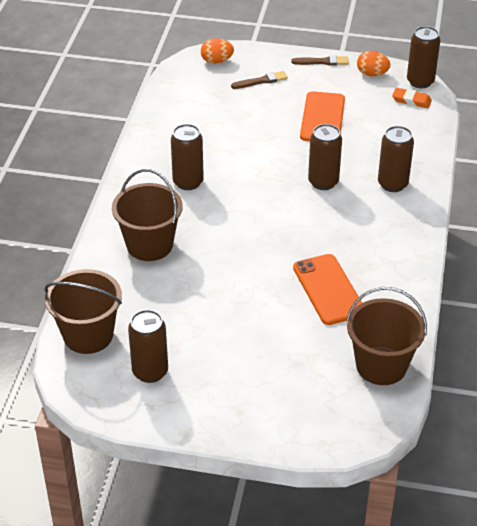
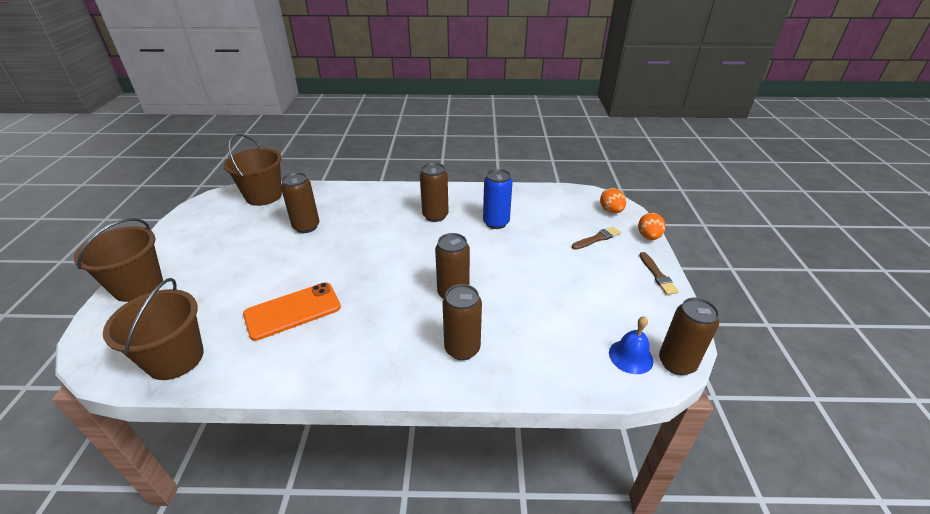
camera: 80 degrees right, 5 degrees down
(149, 245) = (357, 208): brown bucket -> brown bucket (138, 286)
(150, 372) = (218, 225): brown can -> brown can (306, 227)
(215, 140) = (496, 223): none -> blue can
(261, 81) = (597, 238): brown brush -> brown brush turned 90 degrees counterclockwise
(322, 118) = (558, 284): orange phone -> none
(372, 74) = (662, 316): orange egg -> orange egg (648, 237)
(411, 100) = (630, 356): orange eraser -> blue bell

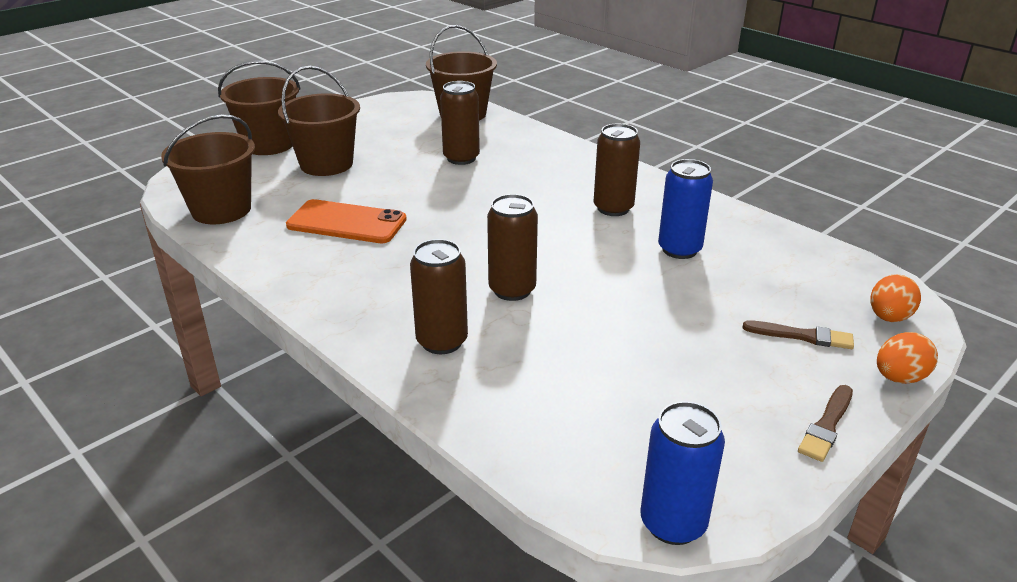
camera: 45 degrees right, 5 degrees down
(213, 277) = (326, 164): none -> brown bucket
(630, 356) = (620, 474): blue bell -> none
(676, 363) = (673, 523): brown can -> blue can

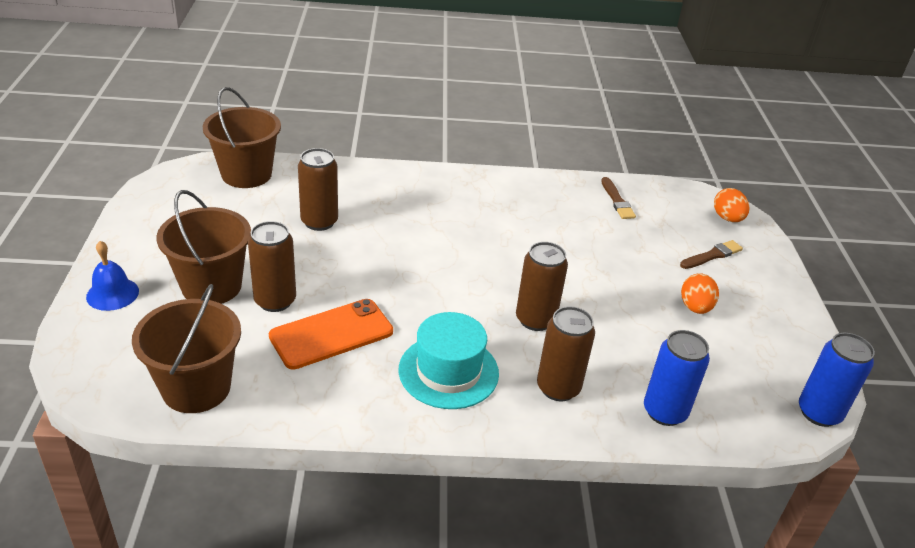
camera: 50 degrees left, 5 degrees up
(269, 144) = (112, 294): brown bucket -> blue bell
(380, 284) = (448, 371): none -> turquoise hat
(613, 208) = (493, 214): brown can -> brown can (275, 301)
(679, 249) = (577, 228): blue can -> blue can (664, 412)
(827, 425) = (792, 306): brown brush -> brown brush (617, 201)
(899, 378) = (778, 256): orange egg -> orange egg (695, 307)

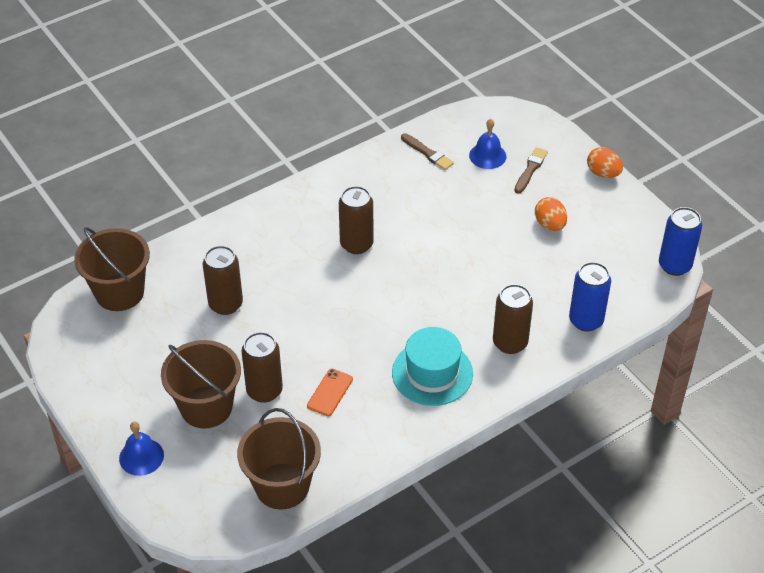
camera: 30 degrees left, 10 degrees up
(331, 334) = (330, 392): orange phone -> orange phone, size x0.56
(535, 319) = (454, 298): brown can -> brown can (356, 244)
(675, 227) = (487, 156): none -> blue bell
(727, 218) = (518, 126): orange egg -> orange egg (603, 173)

